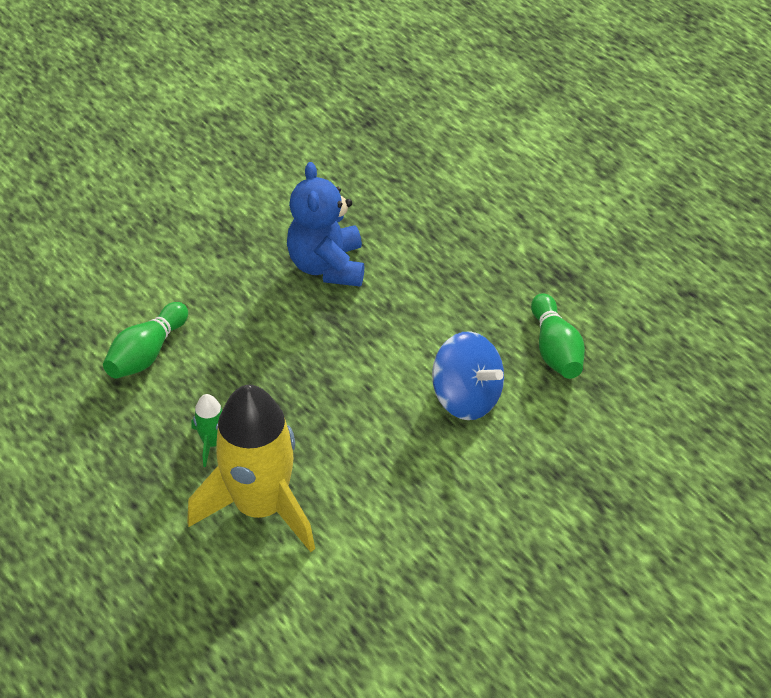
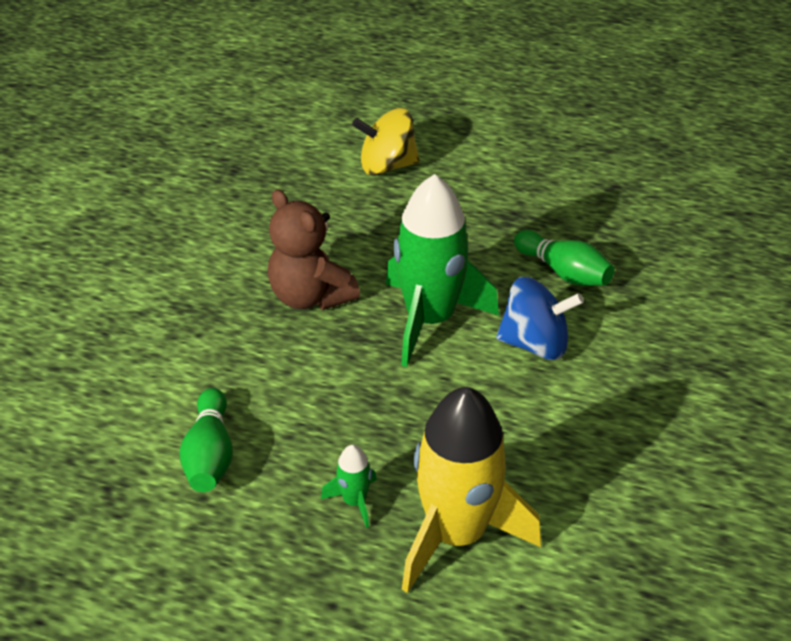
camera: 35 degrees left, 5 degrees down
(327, 266) = (310, 296): blue teddy bear -> brown teddy bear
(401, 333) = (430, 319): none -> green rocket
(499, 177) = (387, 166): none -> yellow spinning top

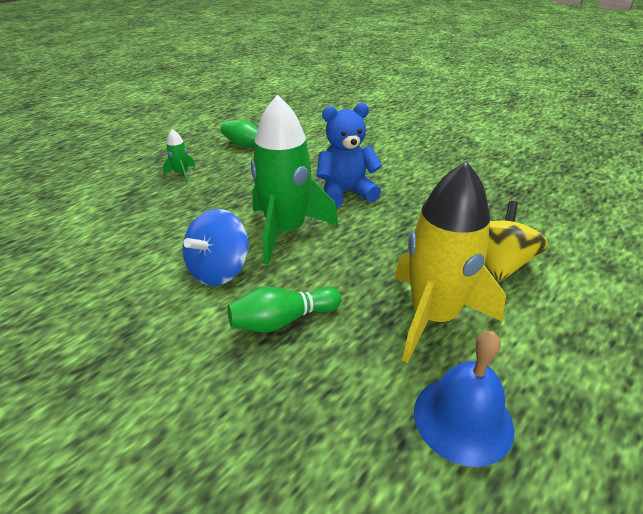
camera: 115 degrees right, 5 degrees down
(310, 296) = (346, 193): brown teddy bear -> blue teddy bear
(456, 533) = (127, 195): yellow rocket -> yellow rocket (433, 316)
(575, 165) = (463, 419): none -> blue bell

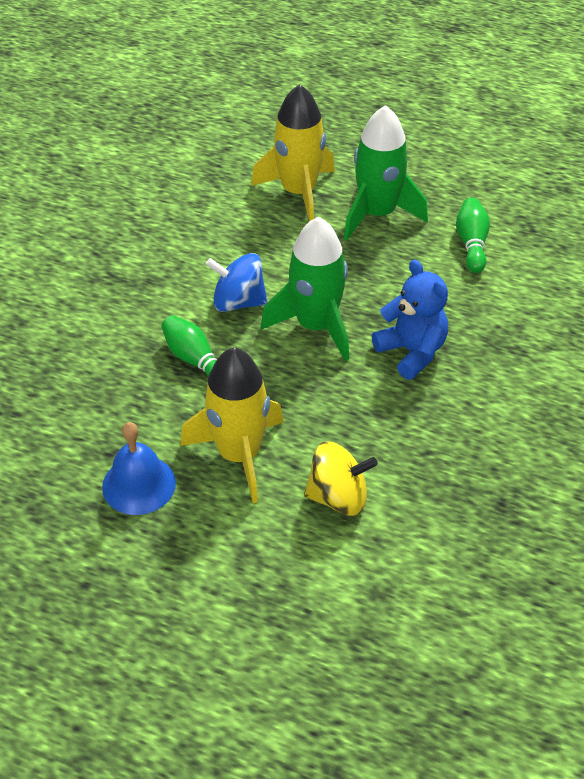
camera: 70 degrees right, 10 degrees up
(111, 203) = (298, 192): none -> yellow rocket
(182, 174) = (377, 214): green rocket -> green rocket, size x2.39

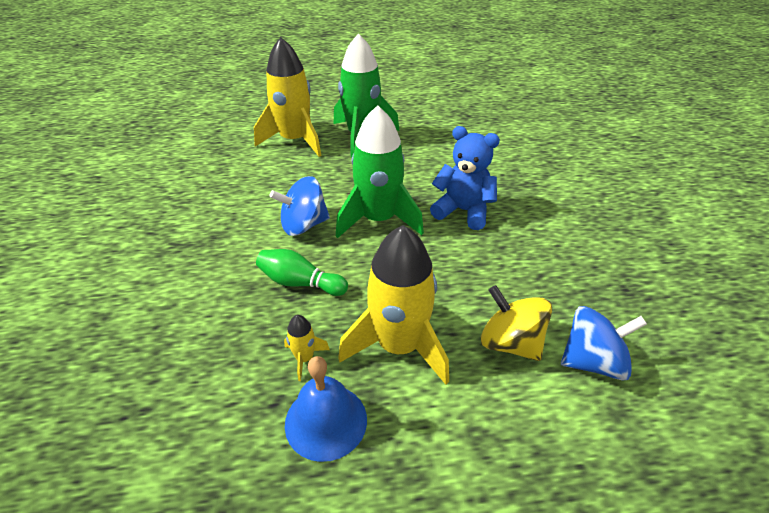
camera: 30 degrees left, 5 degrees down
(155, 429) = (304, 358): none -> yellow rocket
(338, 497) = (510, 342): yellow spinning top -> yellow spinning top turned 105 degrees counterclockwise
(398, 546) = (592, 361): none -> blue spinning top
(472, 244) = (439, 134): green bowling pin -> none

